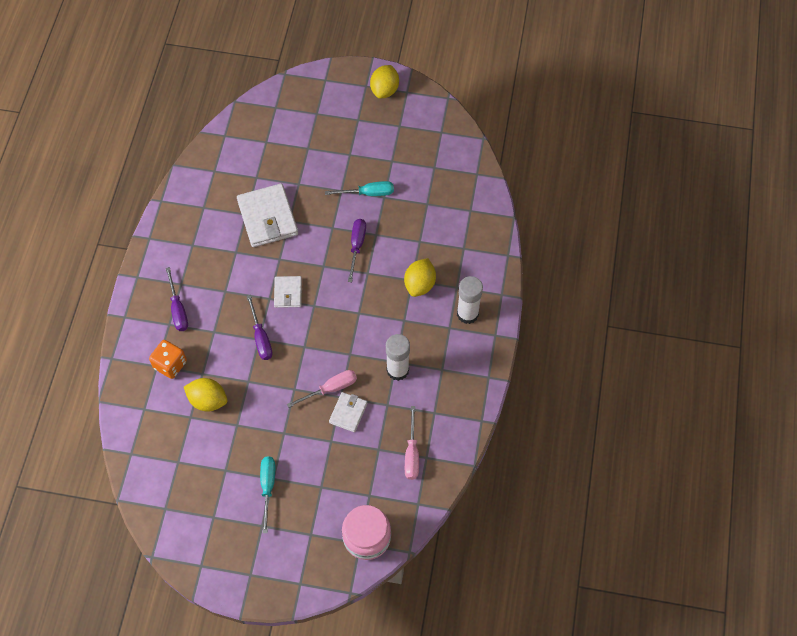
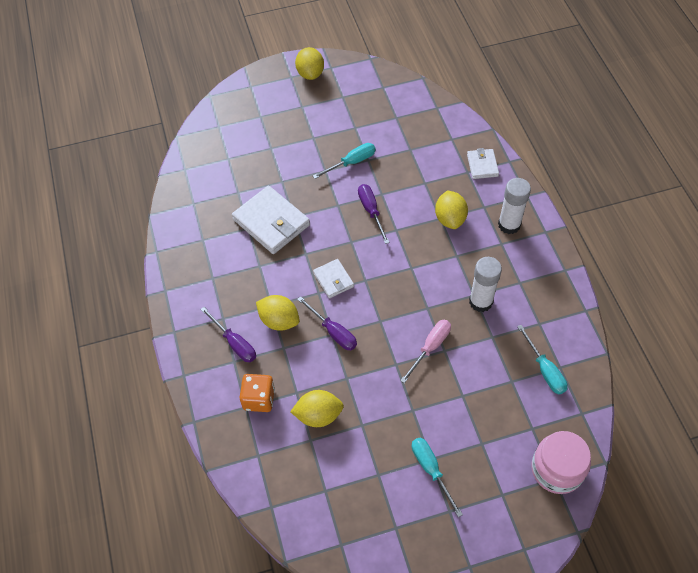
camera: 25 degrees left, 5 degrees down
(223, 307) = (279, 320): none -> yellow lemon
(348, 413) = (461, 361): white wallet -> white wallet (482, 165)
(412, 453) = (545, 370): pink screwdriver -> turquoise screwdriver

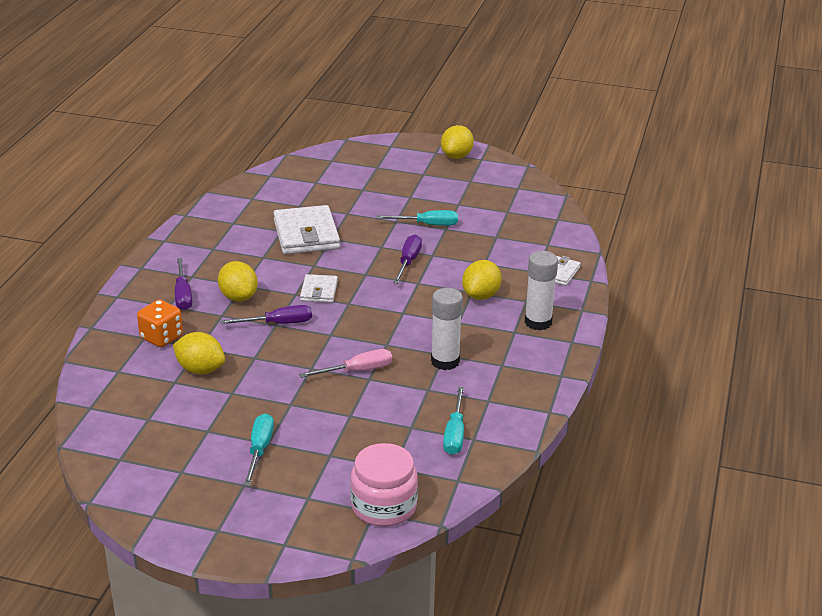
camera: 30 degrees right, 25 degrees down
(333, 332) = (278, 323): purple screwdriver -> purple screwdriver turned 90 degrees counterclockwise

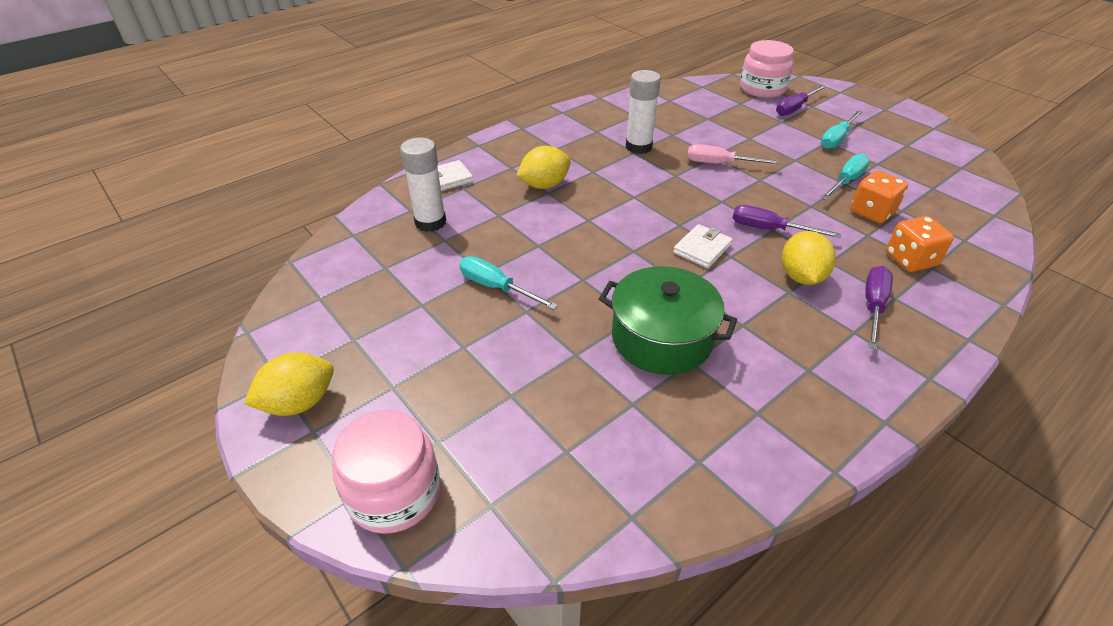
camera: 145 degrees left, 10 degrees up
(200, 369) = (872, 212): yellow lemon -> orange dice
(306, 235) = (661, 338): white wallet -> green pot
(375, 150) = (394, 492): none -> pink jar
(408, 262) = (573, 246): purple screwdriver -> purple screwdriver (794, 108)
(455, 434) = (680, 105): turquoise screwdriver -> turquoise screwdriver (846, 181)
(538, 322) = (527, 148): white glue stick -> white glue stick (430, 222)

